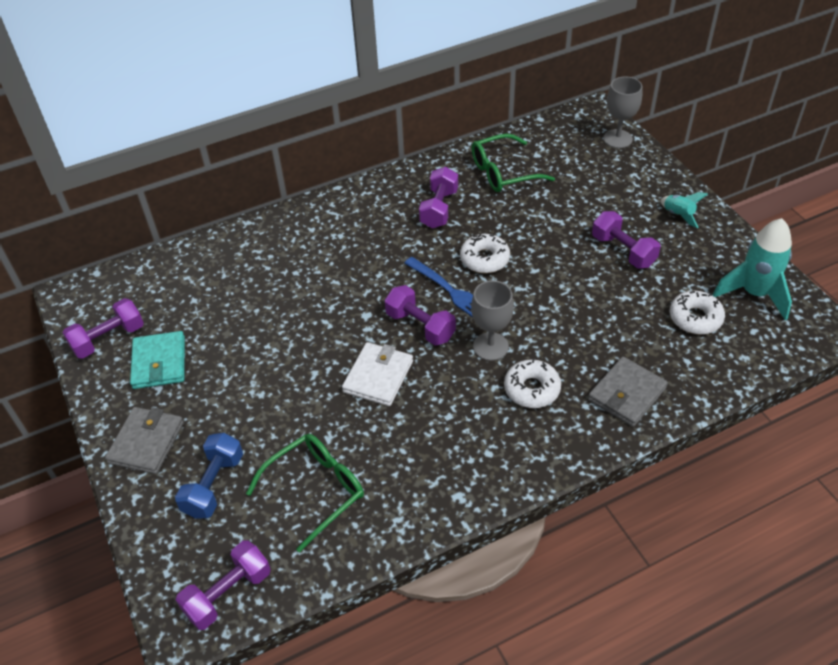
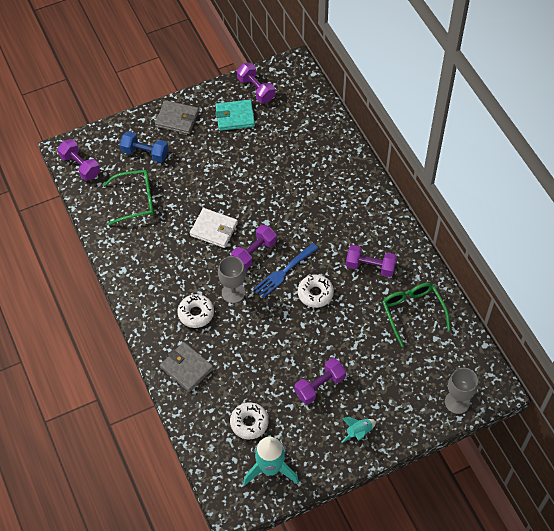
camera: 90 degrees right, 10 degrees up
(316, 490) = (136, 200): green glasses -> green glasses turned 60 degrees counterclockwise

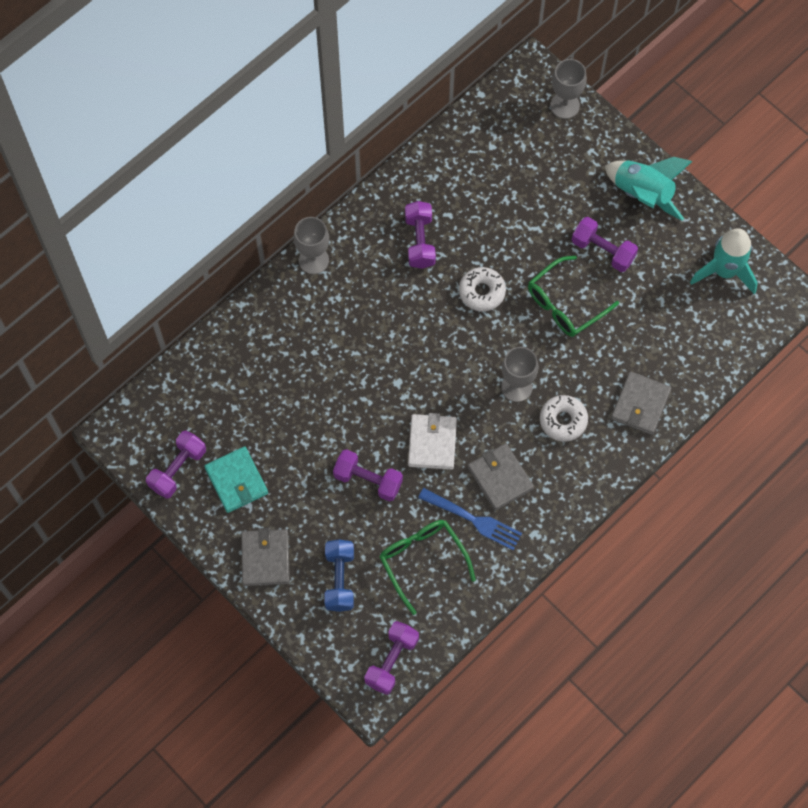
camera: 110 degrees left, 10 degrees up
(171, 261) = (500, 478): none -> grey wallet
(249, 423) = (680, 311): white donut -> none
(254, 252) = (449, 382): purple dumbbell -> purple dumbbell (368, 480)
(284, 272) = (464, 337): blue fork -> blue fork (473, 520)
(358, 432) = (643, 194): turquoise rocket -> turquoise rocket, size x1.94
(378, 198) = (313, 260): none -> grey goblet
(412, 312) = (466, 178): green glasses -> green glasses (565, 304)

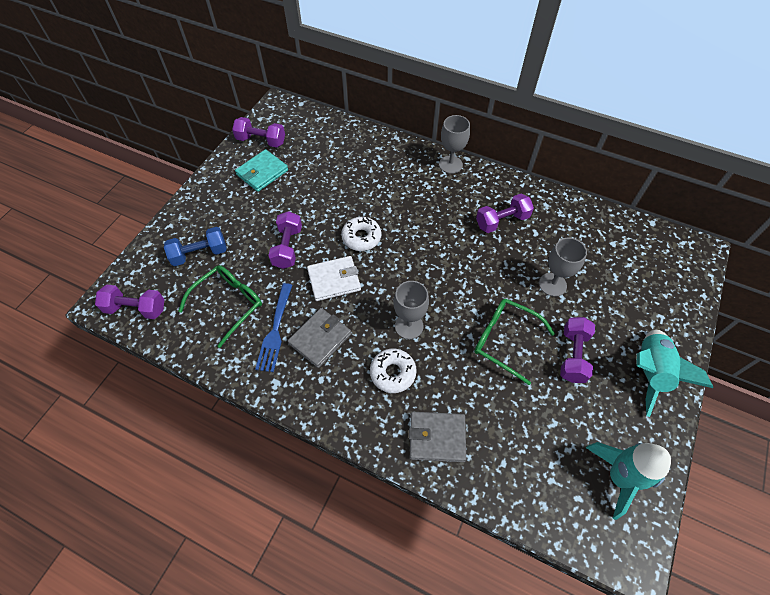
camera: 70 degrees right, 10 degrees down
(265, 558) = (206, 205): grey wallet -> none
(482, 292) = (482, 275): white donut -> white donut (361, 237)
(564, 105) = (687, 283): grey goblet -> grey goblet (552, 284)

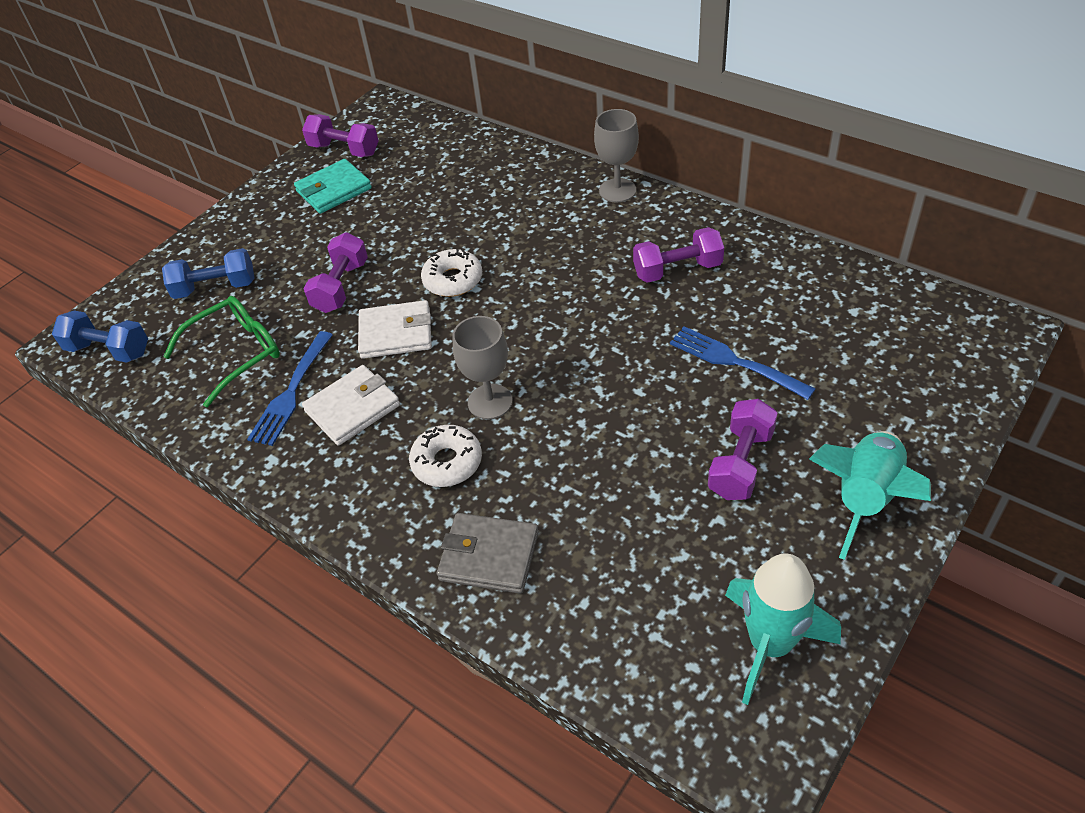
camera: 15 degrees right, 10 degrees down
(136, 308) = (109, 350): purple dumbbell -> blue dumbbell
(320, 339) = (352, 408): grey wallet -> white wallet
(504, 340) = (634, 433): green glasses -> none
(552, 284) = (735, 362): grey goblet -> blue fork

